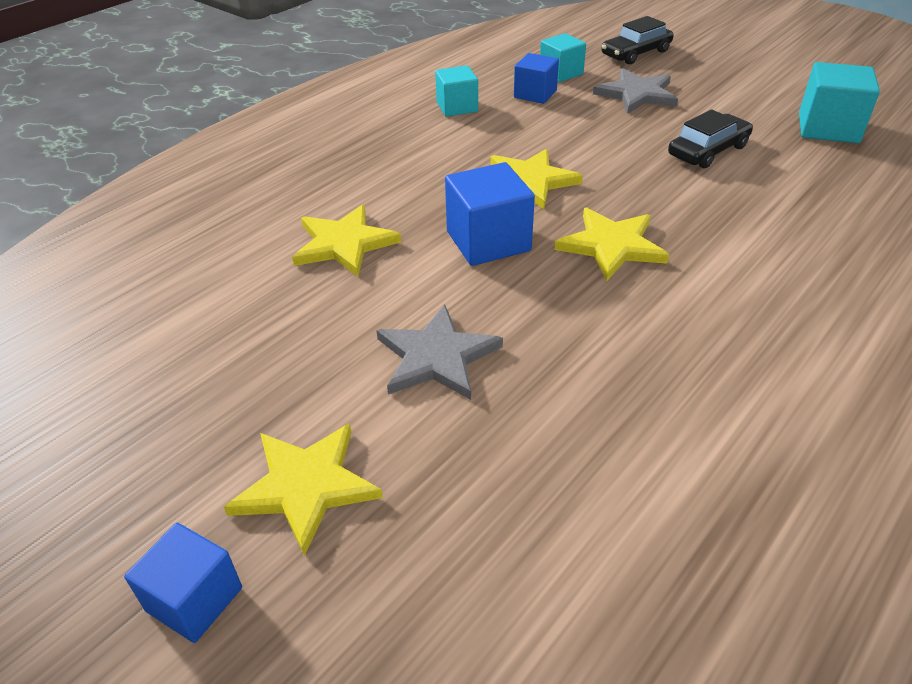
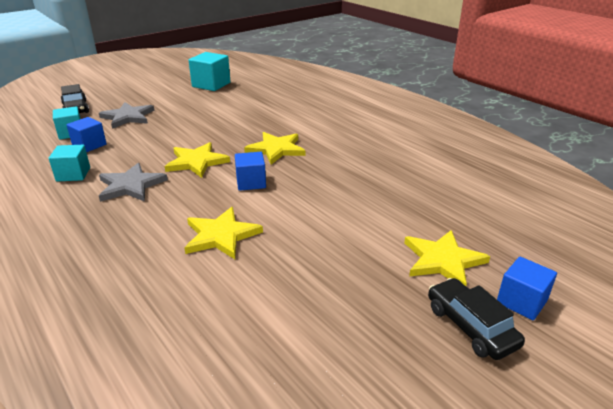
camera: 80 degrees left, 10 degrees down
(436, 357) = (349, 210): grey star -> grey star (130, 186)
(488, 241) = (251, 182): blue cube -> blue cube, size x0.67
(708, 151) = (207, 112): black car -> black car (470, 326)

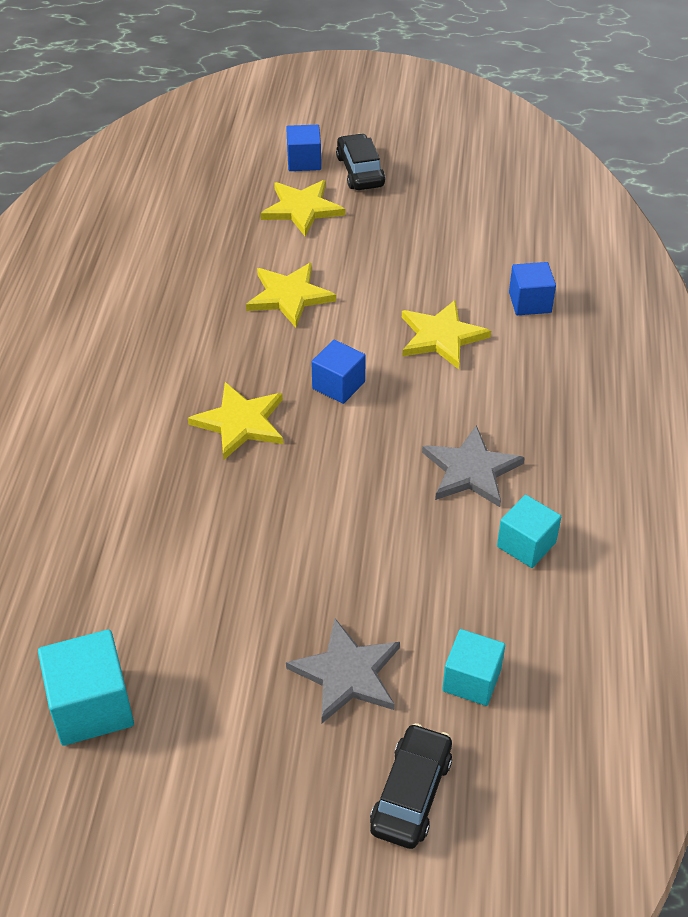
camera: 135 degrees left, 15 degrees up
(89, 145) = (465, 613): blue cube -> blue cube (530, 302)
(196, 162) = (358, 465): yellow star -> yellow star (289, 296)
(470, 326) = (360, 171): black car -> black car turned 150 degrees clockwise

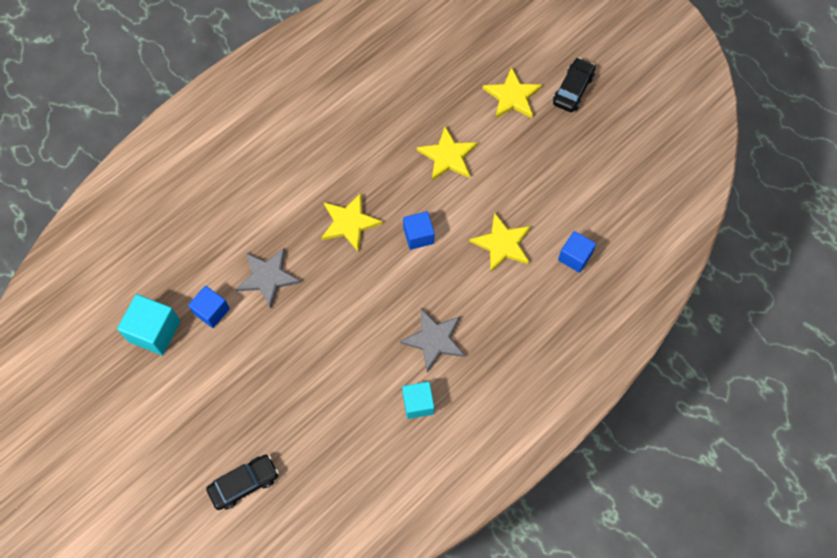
camera: 40 degrees right, 20 degrees up
(304, 161) = (547, 59): blue cube -> blue cube (211, 311)
(347, 673) = (271, 403): grey star -> grey star (268, 277)
(471, 680) = (321, 452): turquoise cube -> none

